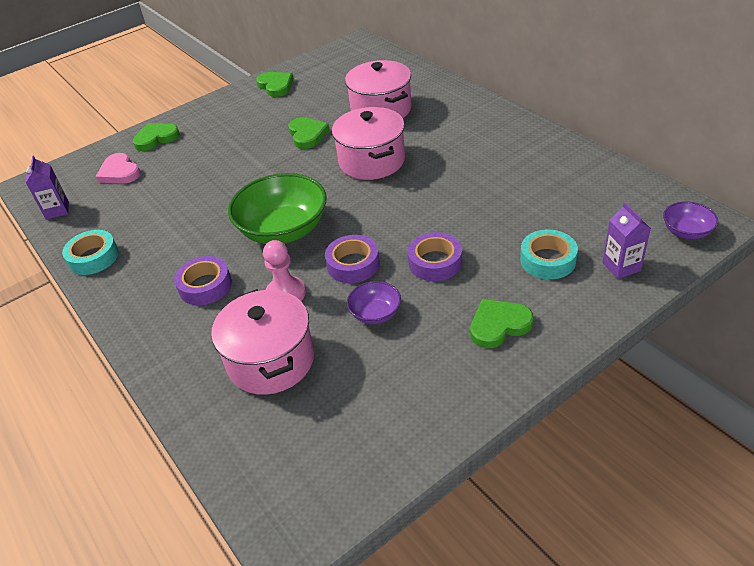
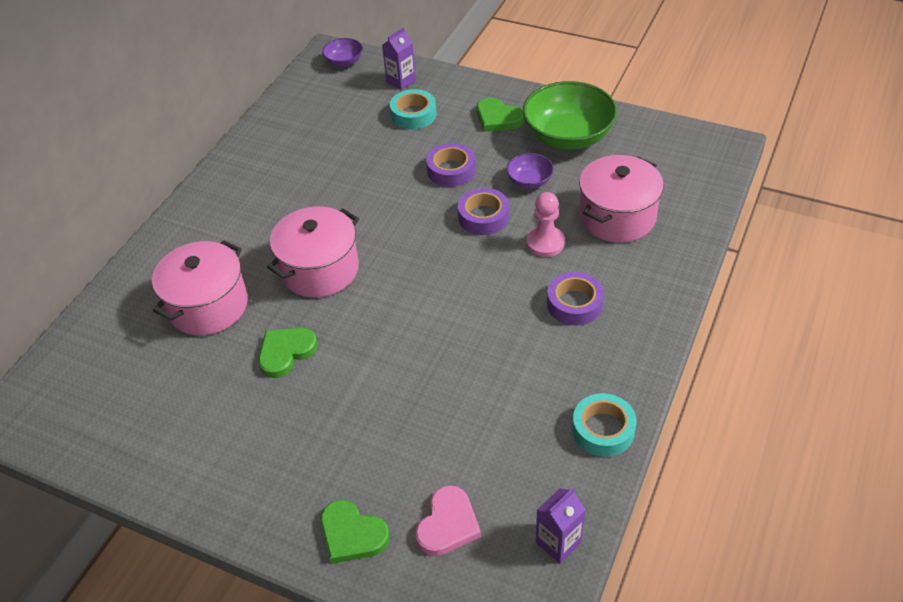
camera: 120 degrees left, 5 degrees up
(276, 86) = (165, 457): green heart -> none
(283, 230) = (466, 286): green bowl -> green bowl (568, 136)

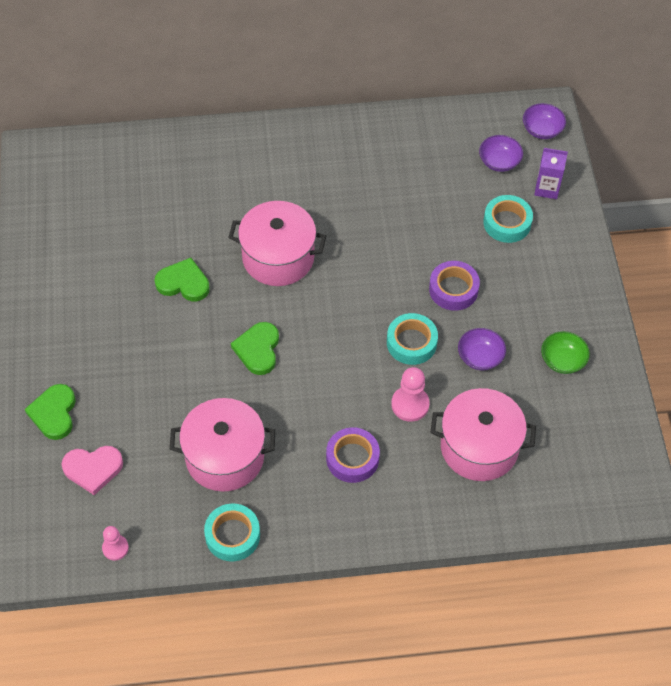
camera: 55 degrees right, 10 degrees up
(208, 306) = (197, 206): pink pot -> pink pot (224, 457)
(351, 95) = (499, 162): none -> purple bowl
(483, 217) = (411, 343): purple tape -> turquoise tape
(498, 118) = (548, 291): green heart -> green heart (258, 350)
(558, 542) = (115, 548): purple carton -> pink pawn
(568, 136) = (562, 360): green bowl -> green bowl, size x0.48

